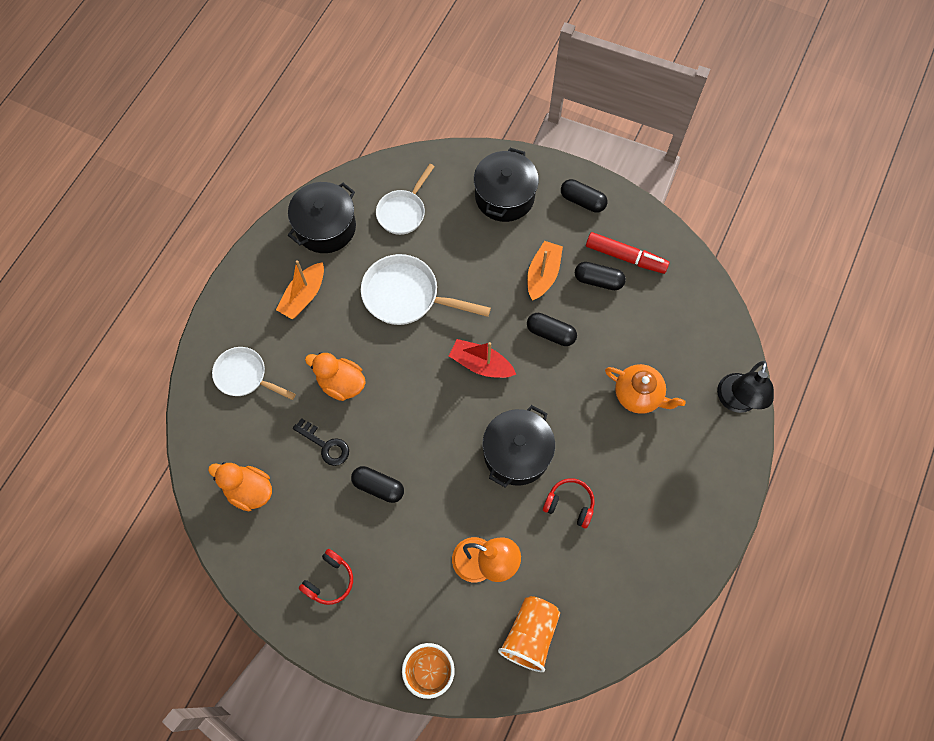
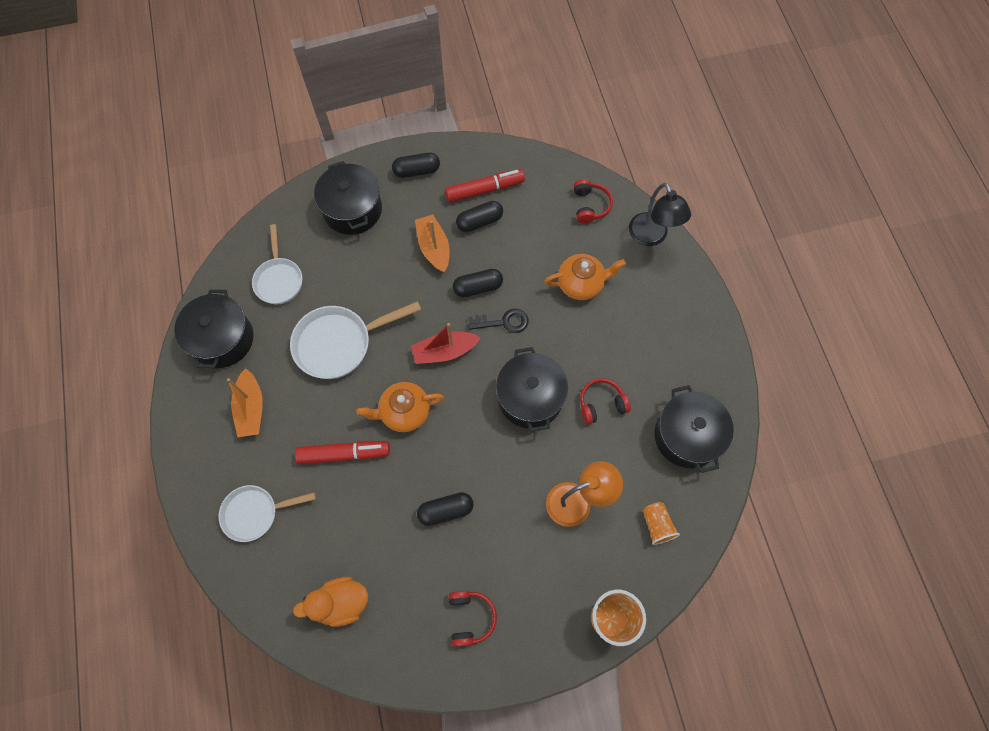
camera: 40 degrees left, 0 degrees up
(325, 445) = (373, 513): black key -> black key (503, 322)
(341, 383) = (344, 454): orange duck -> red marker
(410, 387) = (404, 412): none -> orange teapot
(530, 635) = (657, 525): orange cup -> orange cup, size x0.60
(618, 587) = (687, 436): none -> black pot
(704, 335) = (590, 206): none -> red headphones

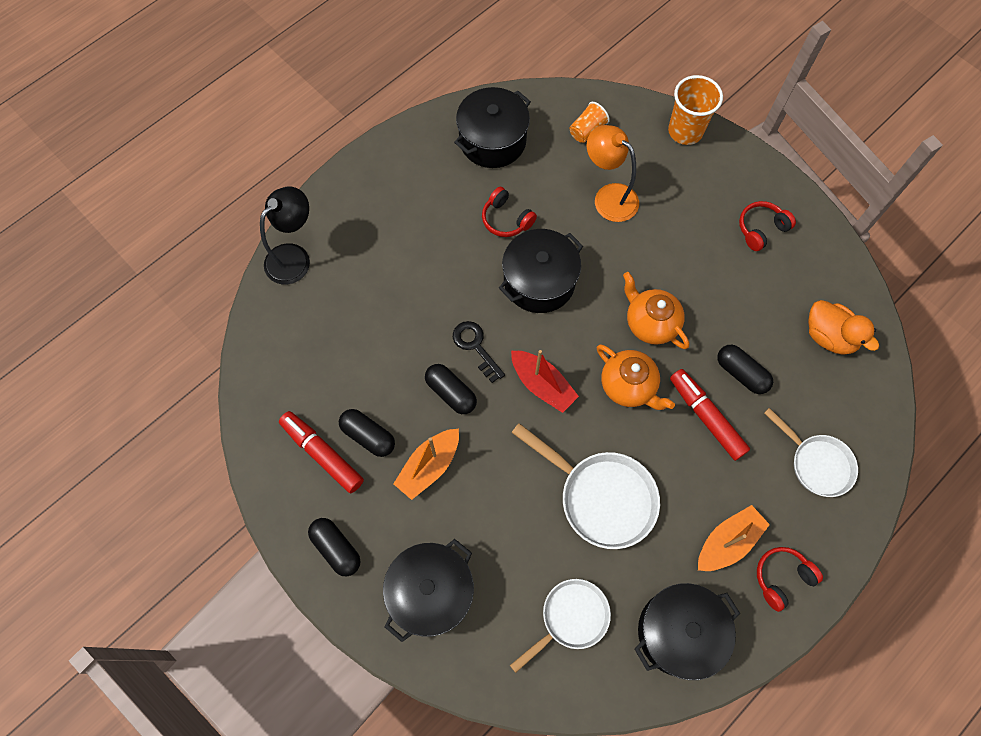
camera: 120 degrees left, 0 degrees up
(446, 510) = (691, 296): black capsule -> black capsule (741, 373)
(581, 284) = (388, 296): orange teapot -> orange teapot (650, 323)
(590, 206) = (286, 332): red headphones -> red headphones (782, 578)

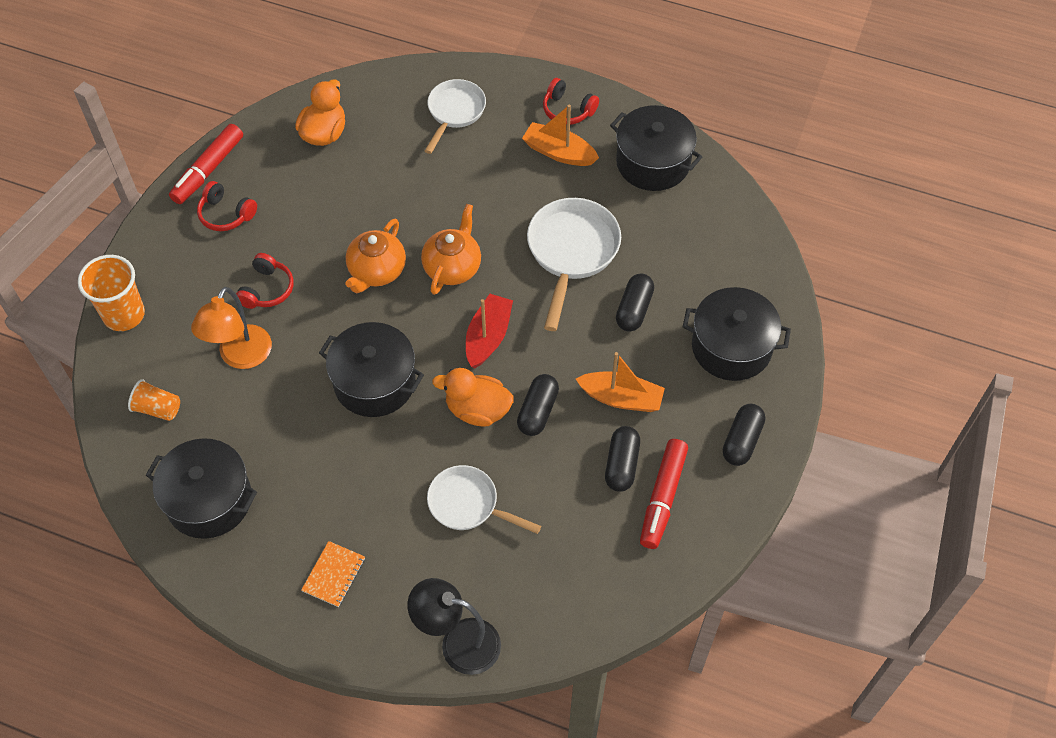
camera: 115 degrees left, 10 degrees down
(391, 198) = (333, 575): none -> orange notebook
(475, 347) = (477, 410): black key -> orange duck
(506, 219) = (311, 443): red headphones -> red headphones (267, 289)
(570, 618) = (688, 238): white pan -> white pan (468, 504)
(706, 417) = (452, 200): red marker -> red marker (208, 170)
(741, 373) = (395, 186): black capsule -> black capsule (634, 309)

